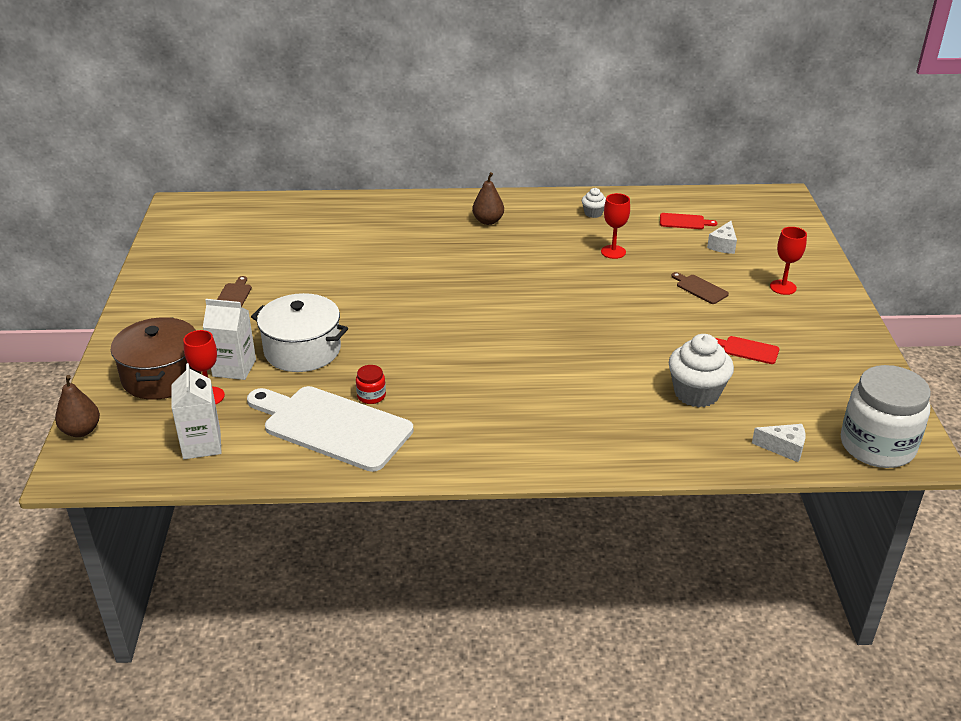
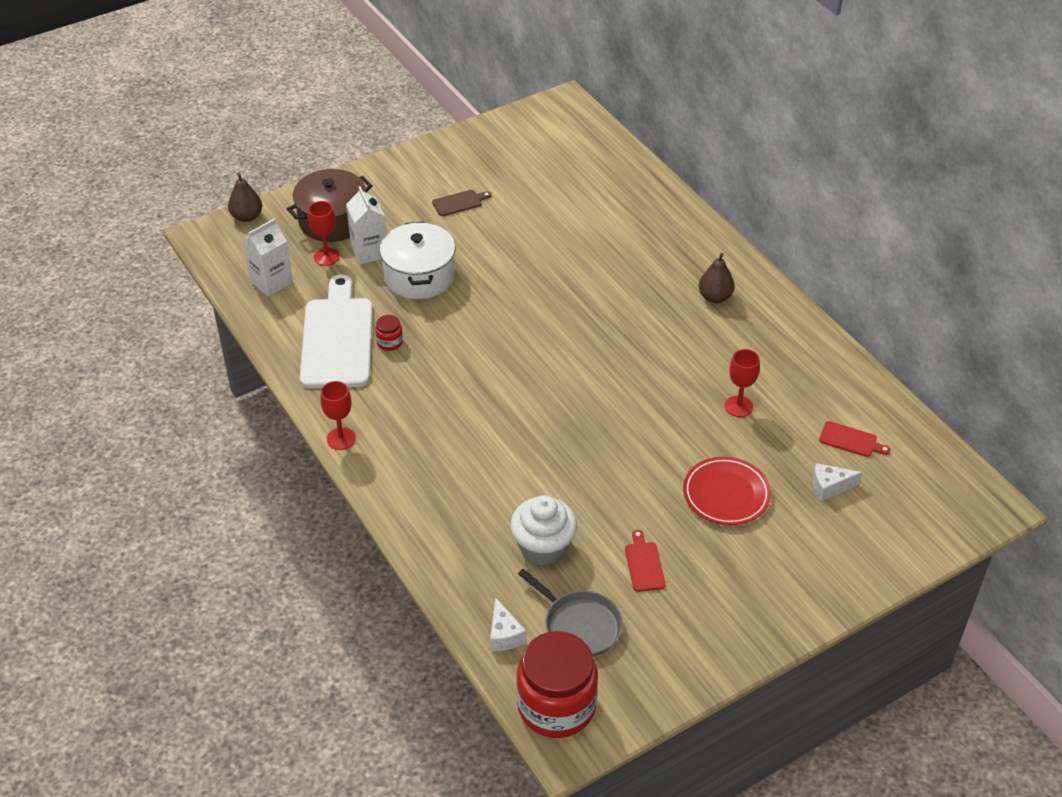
camera: 60 degrees right, 10 degrees up
(593, 213) = (801, 365): white cupcake -> none
(684, 222) = (851, 440): red cutting board -> red cutting board turned 45 degrees counterclockwise
(700, 288) = (726, 494): brown cutting board -> red plate
(783, 287) = (785, 560): red goblet -> red goblet (341, 439)
(795, 404) = (579, 625): none -> grey pan
(877, 446) = (556, 706): white jar -> red jar

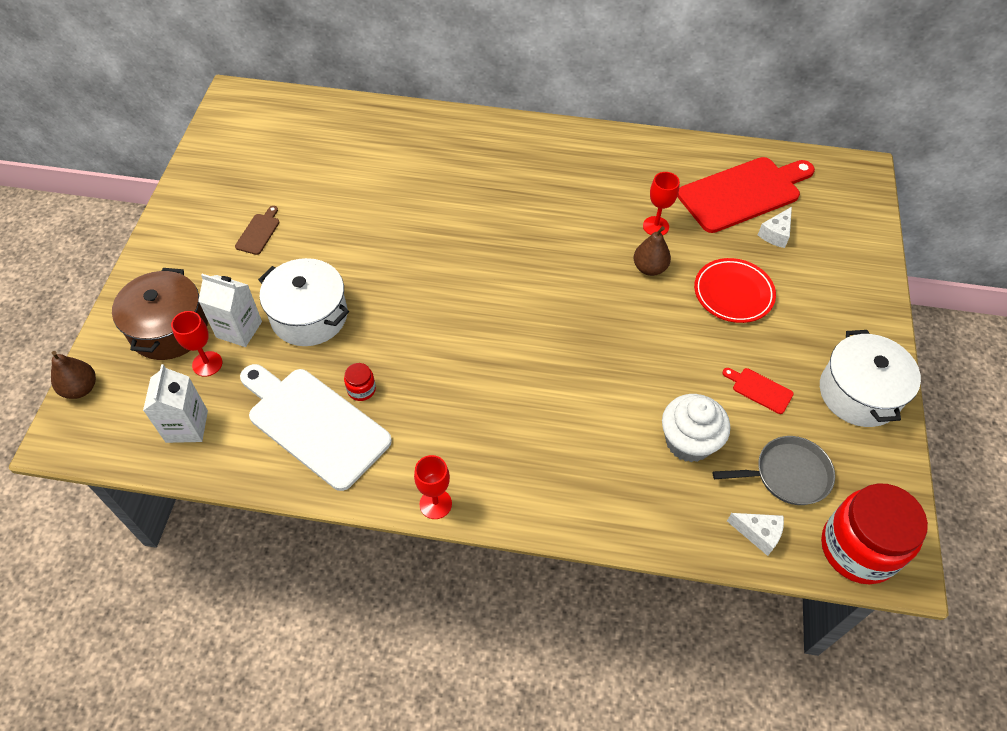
camera: 50 degrees left, 10 degrees up
(715, 297) = (537, 162): brown pear -> brown pear (649, 268)
(716, 632) = (859, 393): none -> white pot
(851, 440) = (743, 193): red cutting board -> red cutting board, size x2.41

